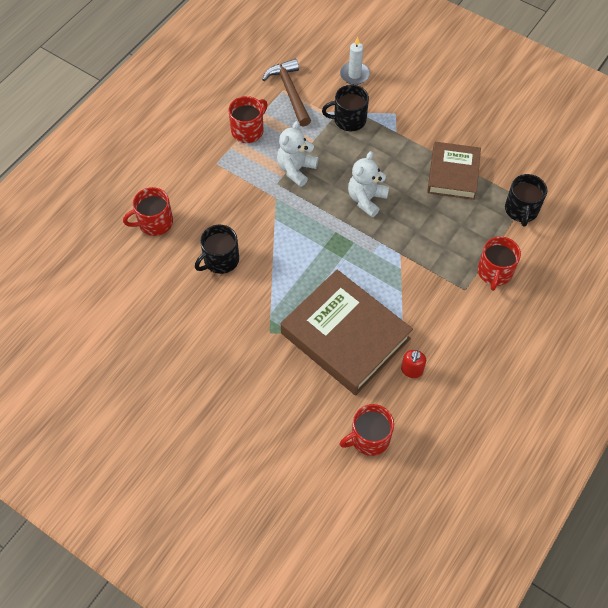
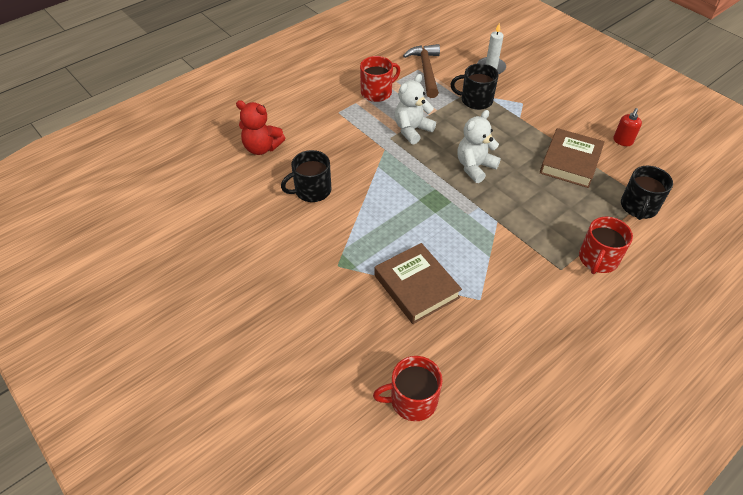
camera: 15 degrees right, 10 degrees down
(154, 222) = (262, 148): red mug -> red teddy bear
(345, 336) = (416, 286): brown book -> brown book, size x0.62
(411, 370) = (481, 338): red soap dispenser -> red soap dispenser (622, 141)

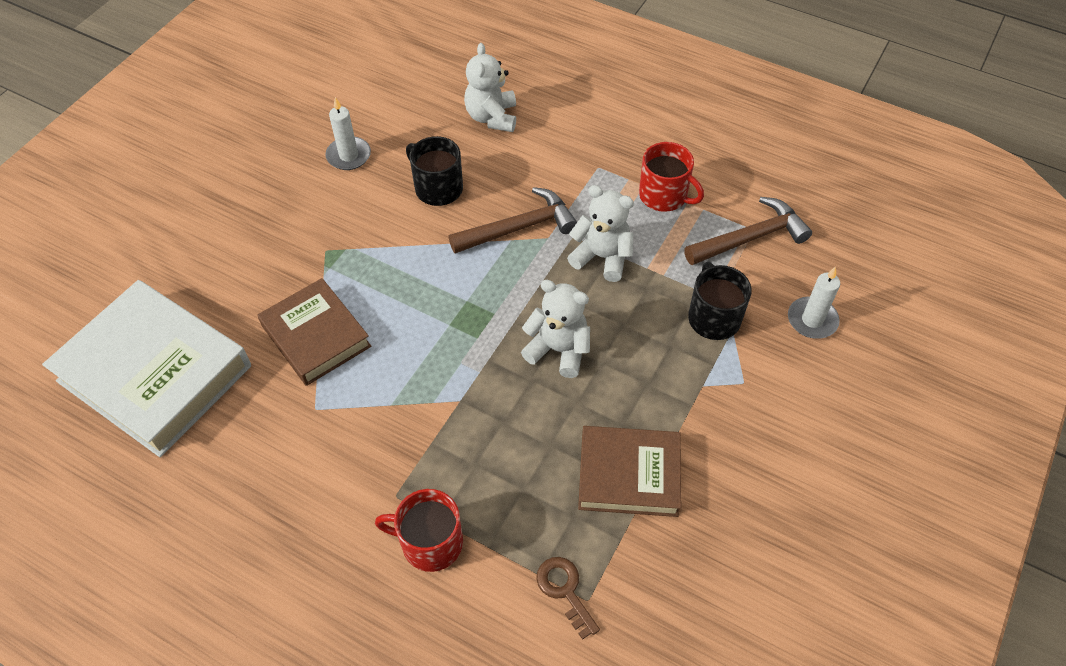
camera: 70 degrees right, 5 degrees up
(249, 232) = (348, 156): none -> white candle
(262, 148) = (492, 117): red teddy bear -> white teddy bear
(369, 159) = (519, 227): none -> brown hammer
(412, 400) = (155, 373): red mug -> white book
(416, 286) = (316, 336): brown book -> brown book turned 75 degrees counterclockwise
(622, 141) = (721, 549): red soap dispenser -> none
(638, 207) = (565, 590): black mug -> brown key

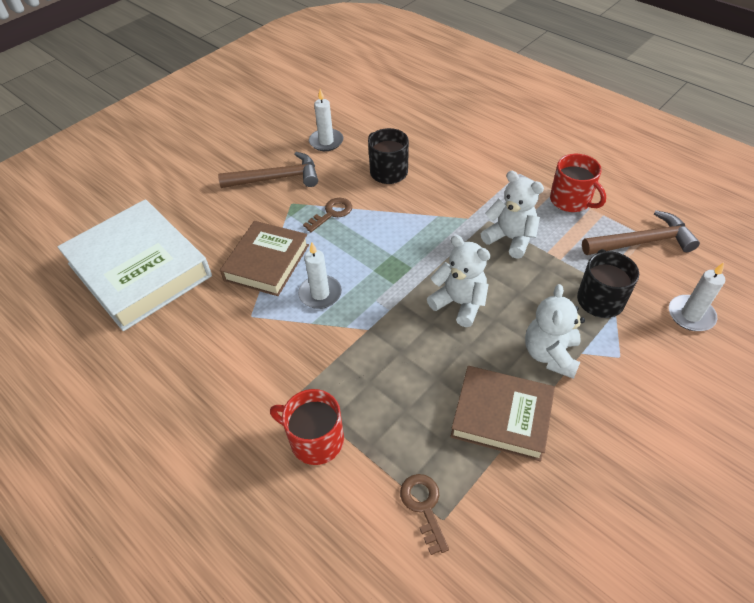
camera: 15 degrees right, 5 degrees down
(316, 336) = (267, 262): brown book -> brown book turned 45 degrees clockwise
(380, 257) = (332, 213): none -> brown key
(392, 366) = (320, 294): none -> white candle
(492, 117) = (441, 129): white teddy bear -> white teddy bear (550, 354)
(519, 227) = (446, 208): brown hammer -> brown hammer (277, 178)

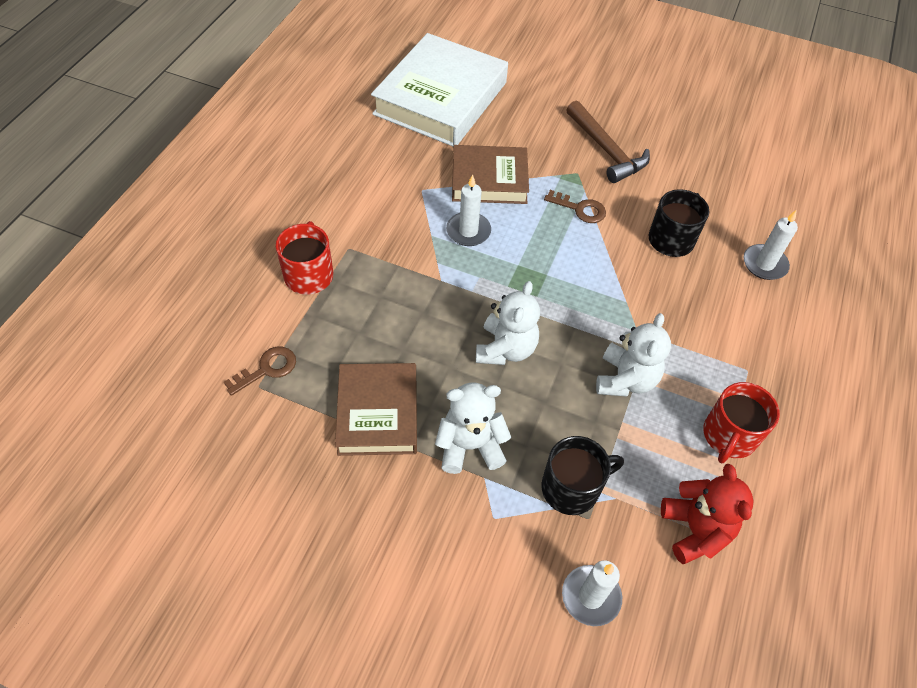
camera: 65 degrees right, 5 degrees up
(326, 142) = (688, 172): white candle -> white candle (764, 264)
(642, 242) = (695, 530): brown hammer -> red teddy bear

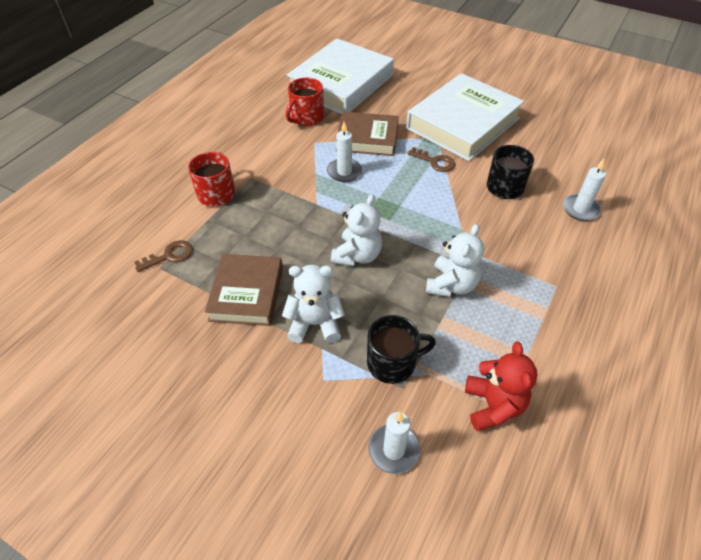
camera: 10 degrees right, 5 degrees down
(606, 150) = (463, 123): brown hammer -> white book
(729, 436) = (533, 335): red mug -> red mug (306, 118)

